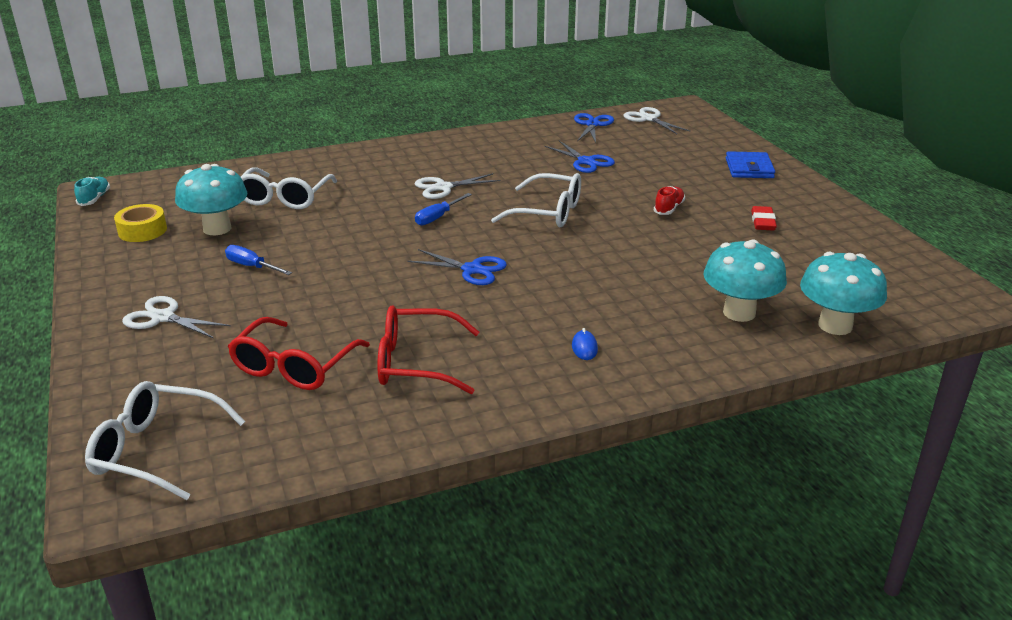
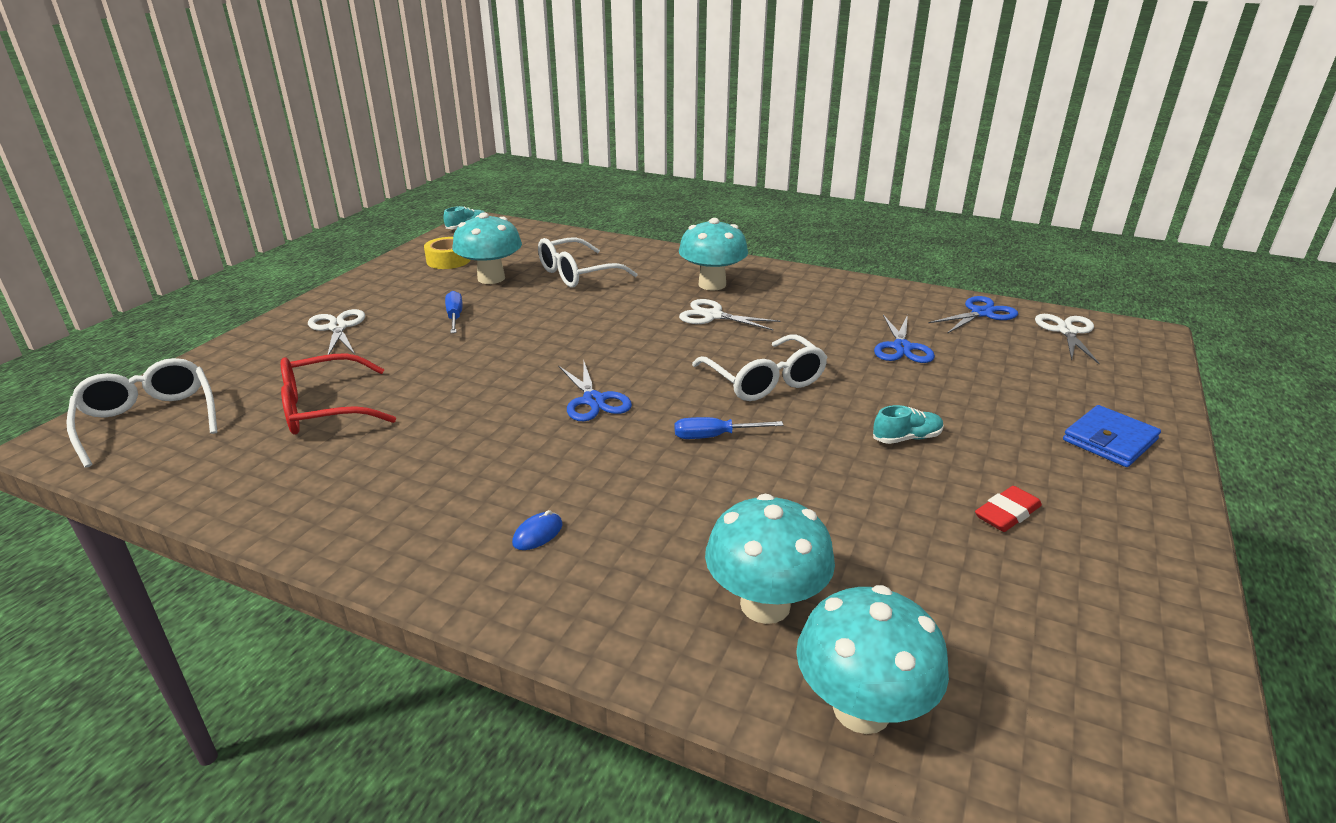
camera: 45 degrees right, 0 degrees up
(402, 167) = (712, 284): none -> turquoise mushroom
(415, 363) = (395, 457): red glasses -> none
(438, 217) = (657, 340): blue screwdriver -> blue screwdriver (714, 436)
(669, 208) = (907, 438): red shoe -> turquoise shoe

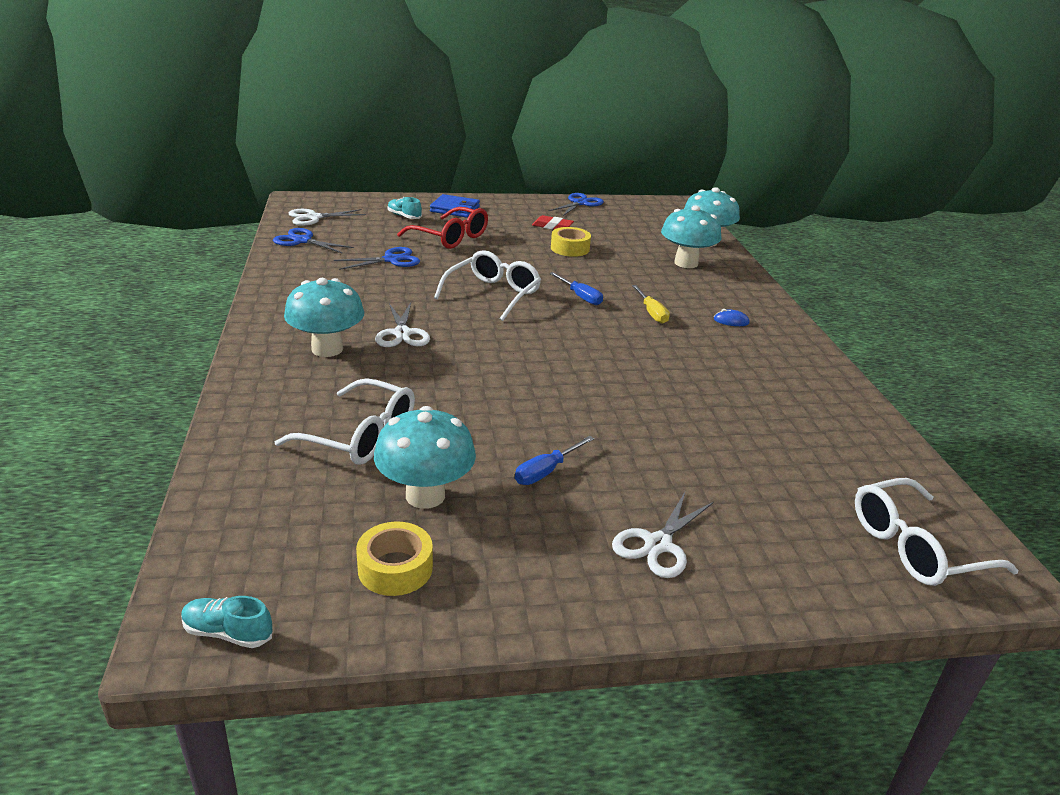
camera: 125 degrees left, 0 degrees up
(149, 420) = (915, 547): white glasses -> white glasses turned 45 degrees clockwise
(325, 409) = (763, 456): red glasses -> red glasses (451, 238)
(593, 400) = (594, 345): blue scissors -> blue scissors (580, 203)
(624, 473) = (651, 313): none -> yellow screwdriver
(891, 493) = (570, 248): none -> yellow tape
(907, 438) = (512, 249): turquoise shoe -> turquoise shoe (404, 216)

